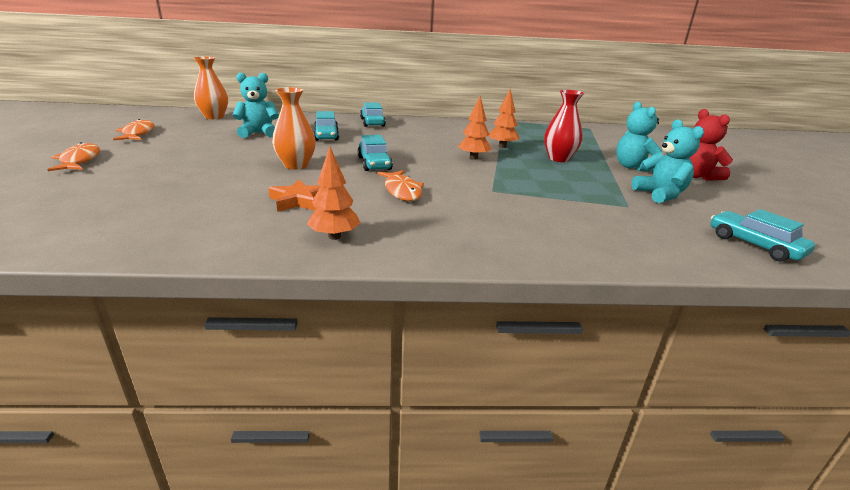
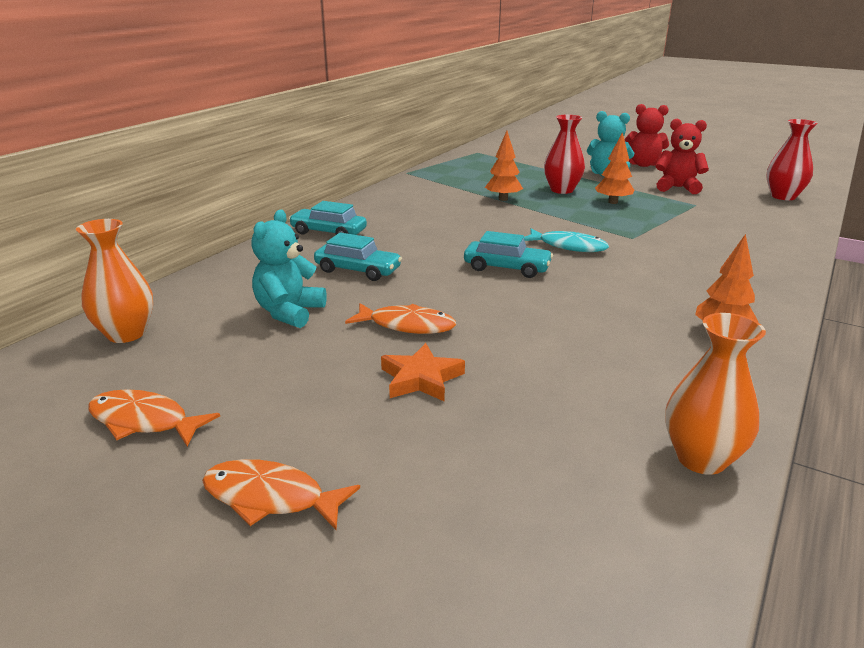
camera: 55 degrees left, 0 degrees up
(296, 165) = (475, 312): orange vase -> orange vase (701, 458)
(298, 200) = (608, 333): orange star -> orange star (421, 379)
(402, 191) = (610, 275): orange fish -> orange fish (407, 325)
(439, 174) = (568, 246): none -> turquoise fish
(473, 158) = (529, 220): orange tree -> orange tree (613, 202)
(660, 195) = (677, 188): turquoise teddy bear -> red teddy bear
(754, 245) = (783, 196): turquoise car -> red vase

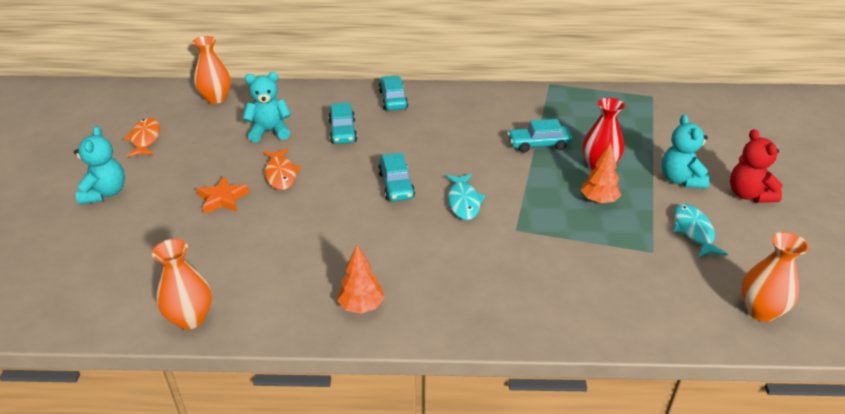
camera: 60 degrees right, 10 degrees up
(270, 498) = (105, 193): orange fish -> turquoise teddy bear
(503, 199) = (539, 144): orange tree -> turquoise car
(677, 188) = (693, 231): red teddy bear -> turquoise fish
(783, 196) = (760, 311): red vase -> orange vase

